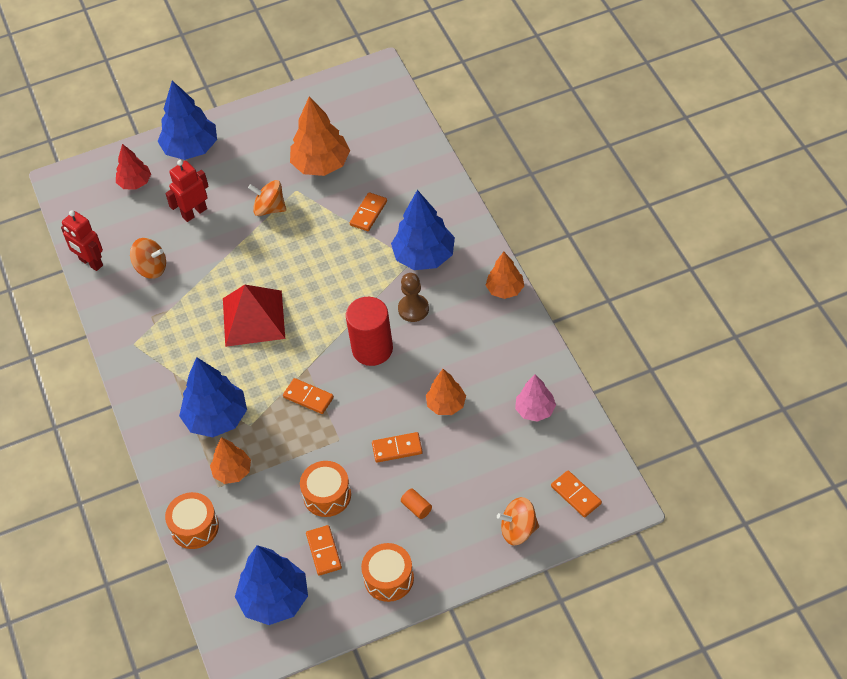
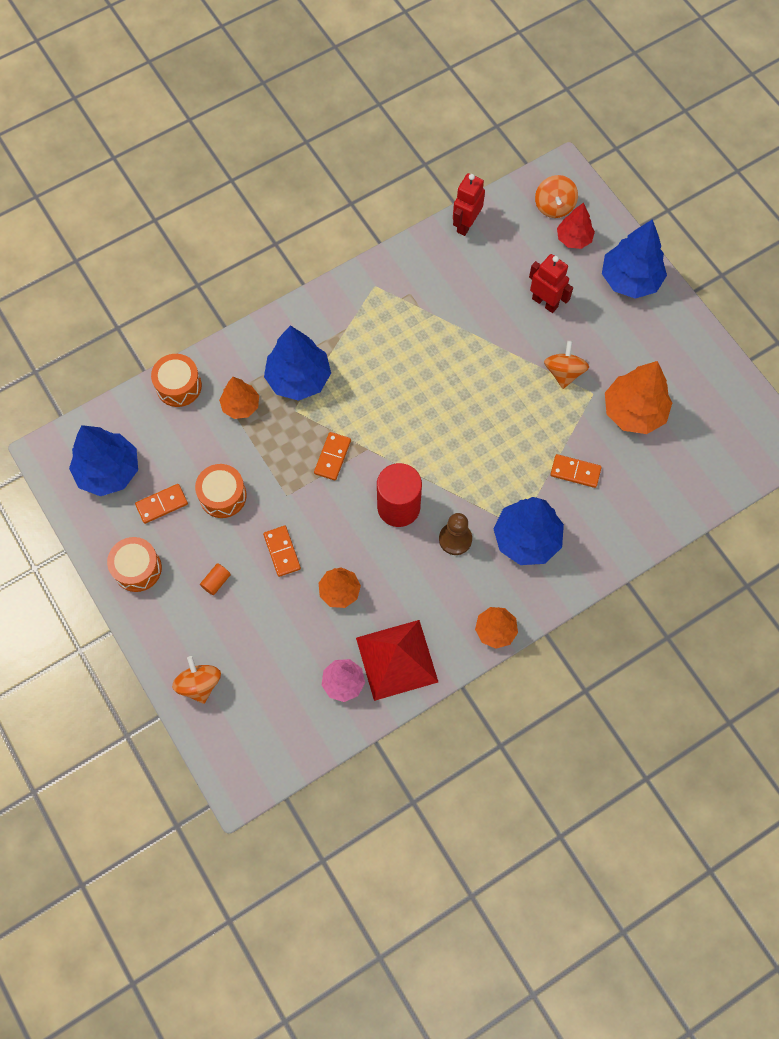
camera: 75 degrees right, 15 degrees up
(151, 268) = (468, 279): orange spinning top -> orange spinning top (554, 206)
(253, 318) = (421, 386): red pyramid -> red pyramid (396, 659)
(576, 495) = (245, 737): orange domino -> none

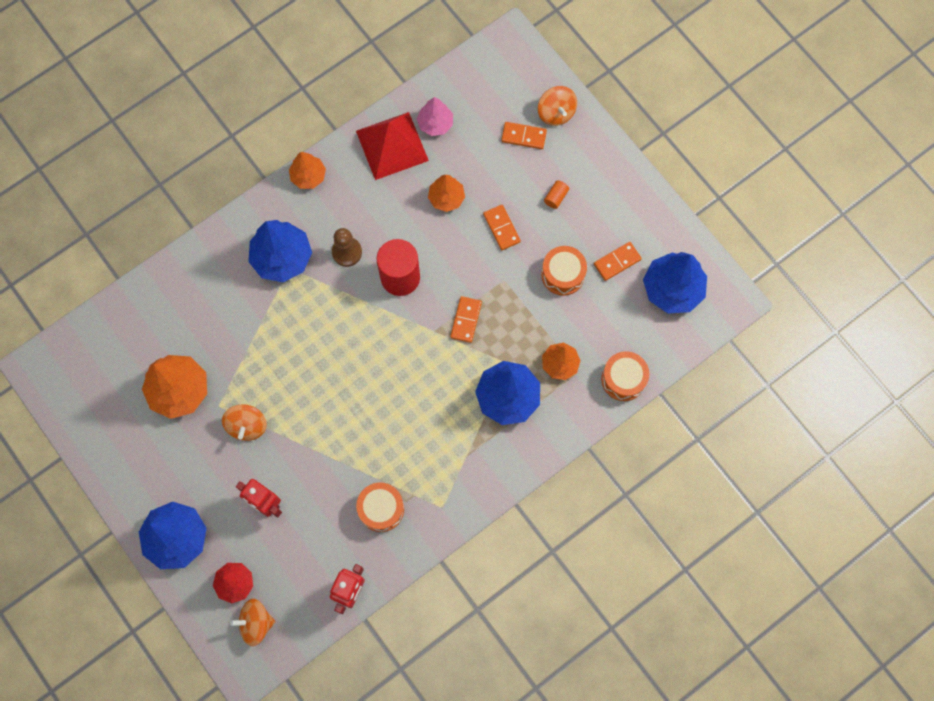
camera: 175 degrees right, 5 degrees up
(137, 568) = (627, 203): orange drum -> orange drum (381, 509)
(554, 206) = (256, 623): orange spinning top -> orange spinning top turned 90 degrees counterclockwise
(575, 472) = (237, 324): orange domino -> orange domino (523, 136)

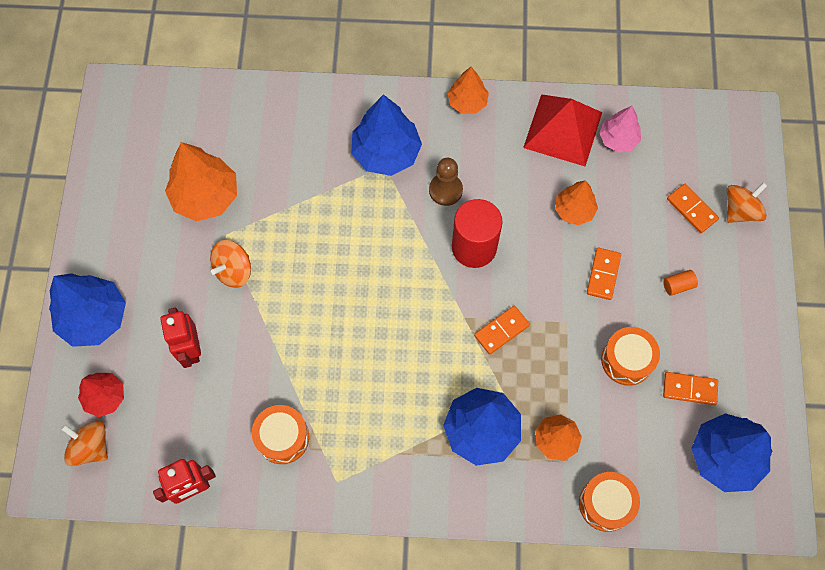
camera: 40 degrees right, 5 degrees down
(556, 113) = (740, 211): orange spinning top -> orange spinning top turned 150 degrees counterclockwise

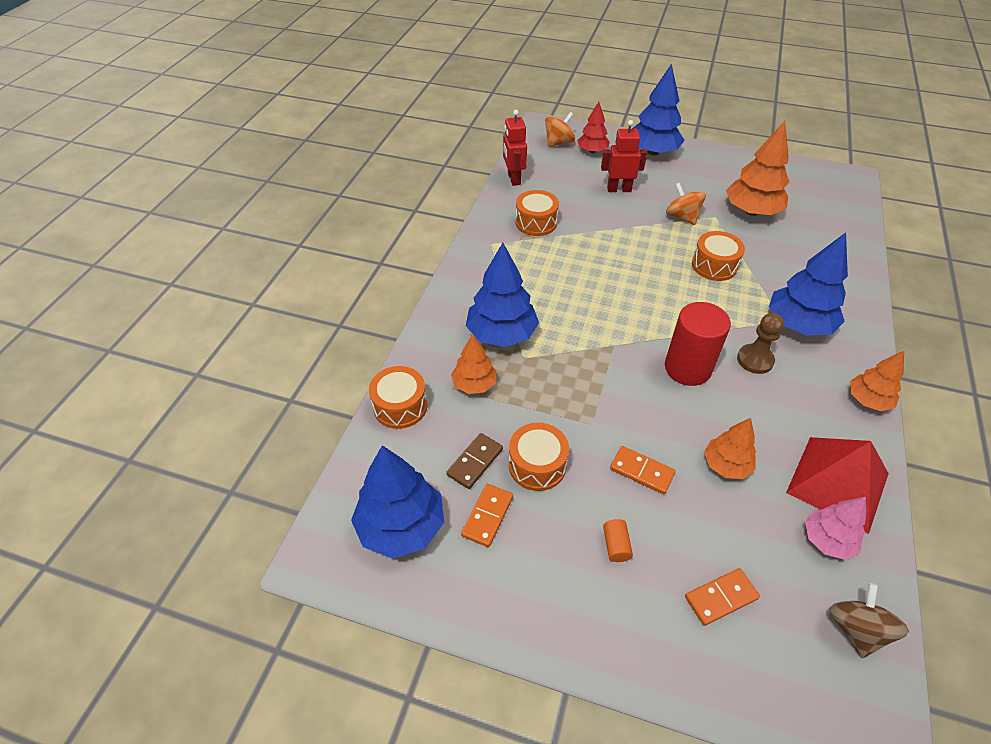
camera: 105 degrees right, 20 degrees down
(315, 231) = (714, 265): none -> orange drum
(501, 330) = (594, 369): orange domino -> none
(642, 414) = (475, 462): none -> brown domino
(681, 125) = (856, 629): none -> brown spinning top
(740, 211) = (715, 664): orange spinning top -> none

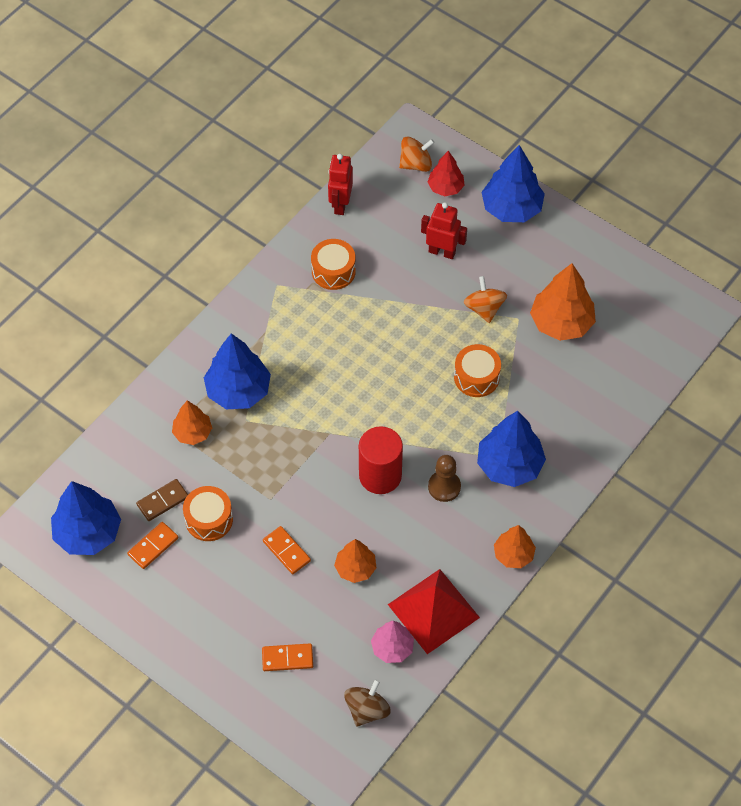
camera: 20 degrees right, 10 degrees up
(400, 406) = (124, 434): orange drum -> none
(616, 545) = (235, 599): orange cylinder -> none

